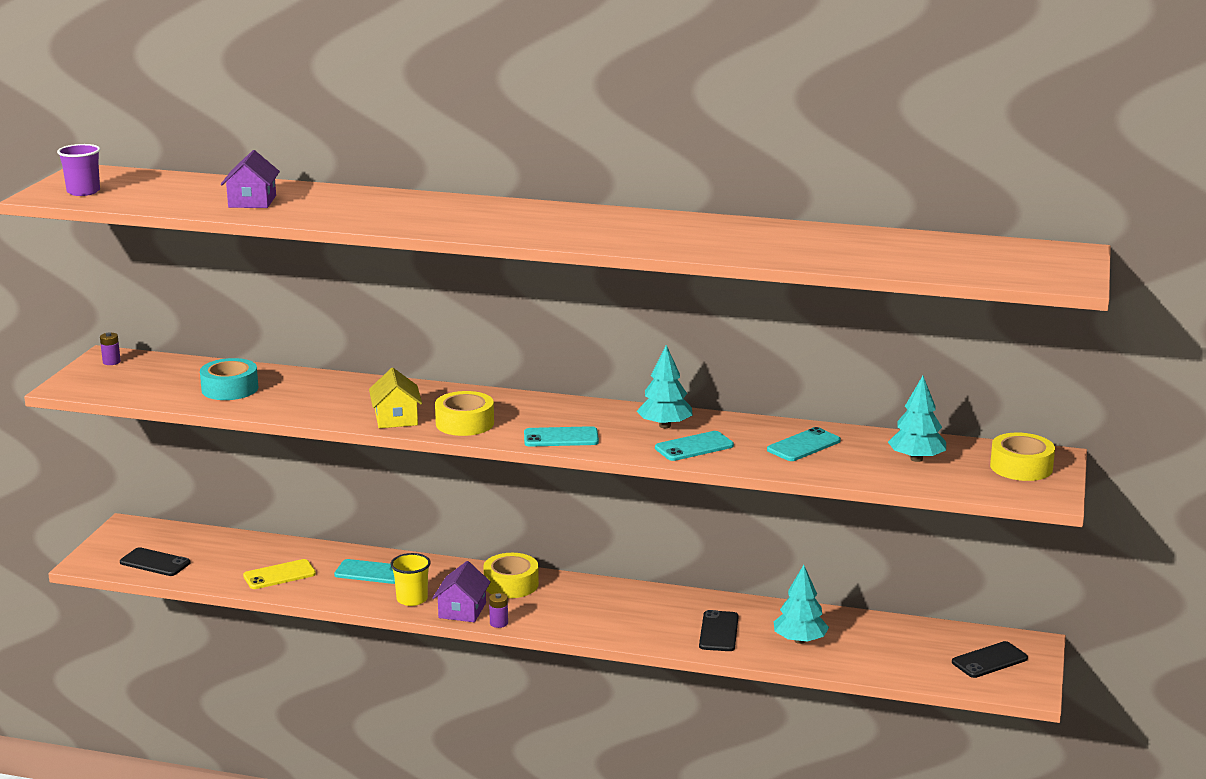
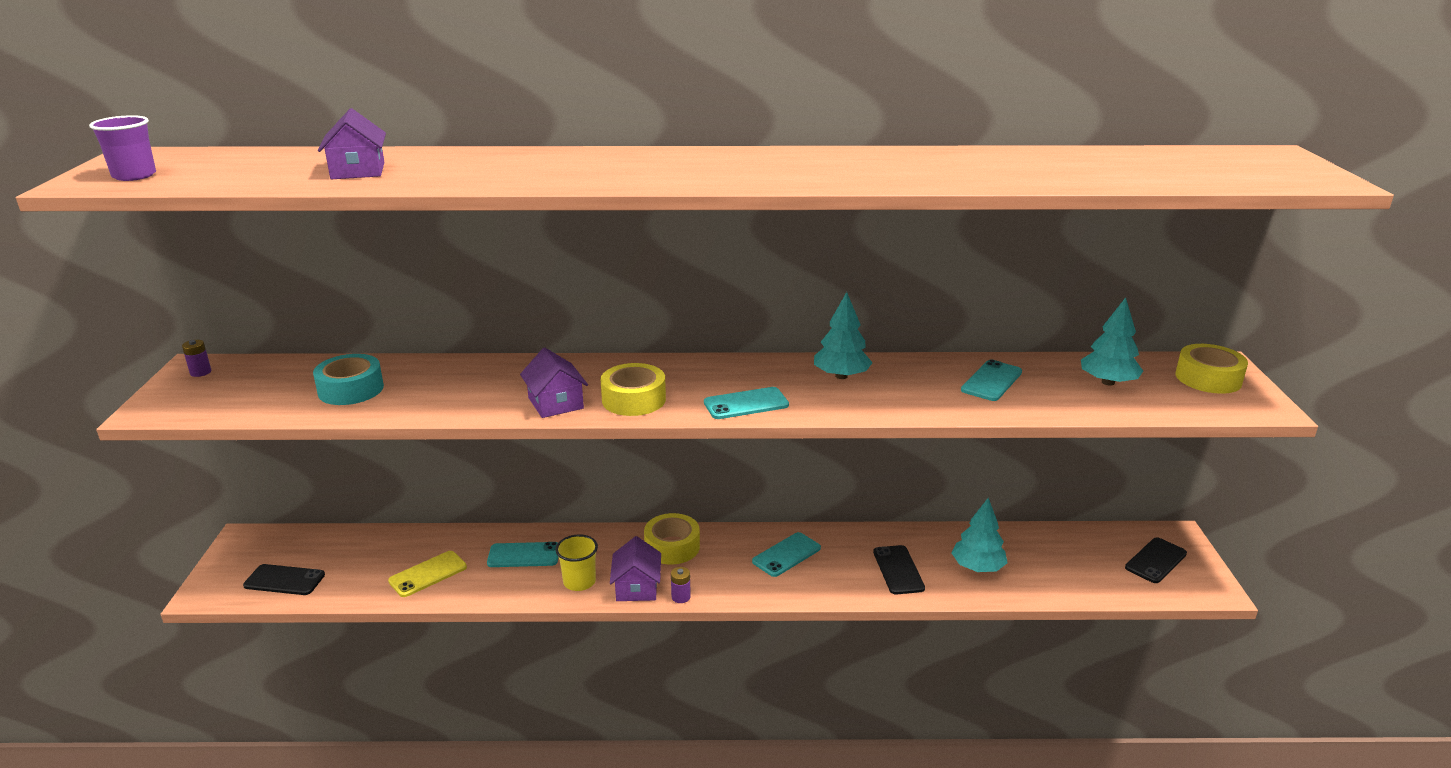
camera: 15 degrees left, 5 degrees up
(396, 418) = (555, 403): yellow house -> purple house
(694, 447) = (888, 397): turquoise phone -> turquoise phone (786, 555)

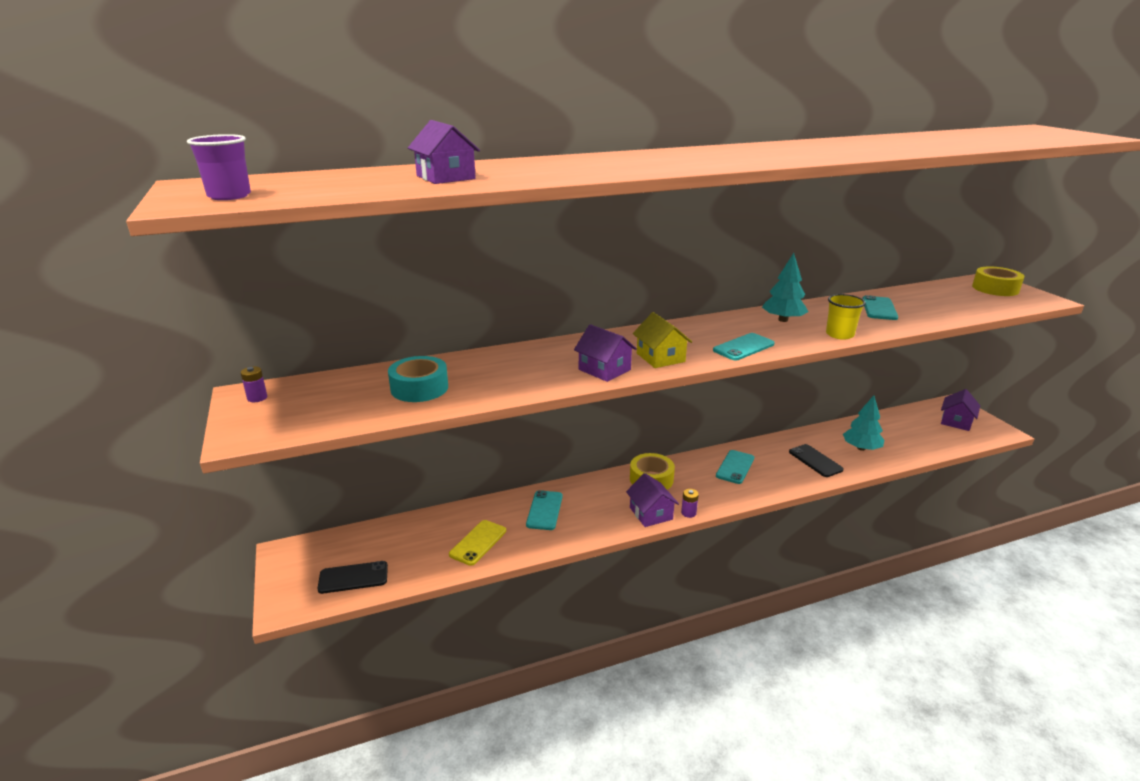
camera: 20 degrees left, 0 degrees up
(524, 555) = (544, 510): turquoise phone -> turquoise phone turned 60 degrees counterclockwise
(579, 582) = (605, 520): yellow cup -> yellow cup (839, 334)
(634, 399) = (660, 357): yellow tape -> yellow house
(1108, 382) = (945, 299): turquoise tree -> none
(1155, 561) = (956, 421): black phone -> purple house

